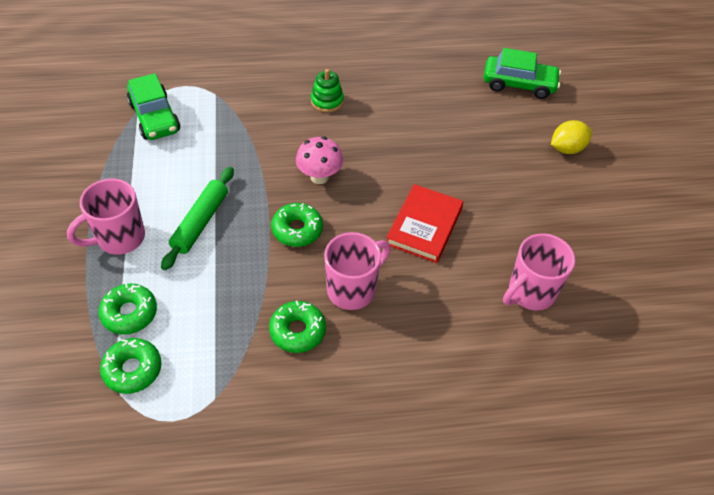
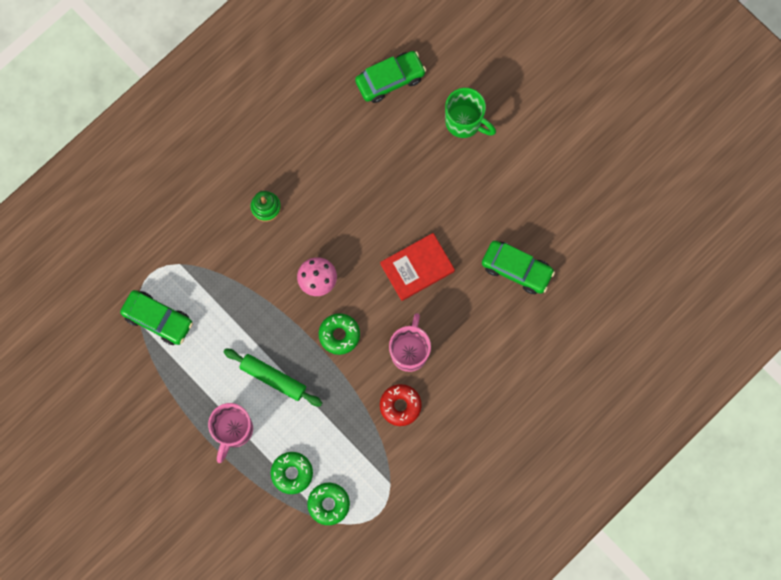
camera: 35 degrees left, 25 degrees up
(200, 222) = (273, 378): green rolling pin -> green rolling pin turned 45 degrees counterclockwise
(297, 331) = (400, 405): green donut -> red donut
(424, 226) = (417, 268): red book -> red book turned 75 degrees clockwise
(530, 292) = (516, 269): pink mug -> green car
(567, 148) = (464, 122): yellow lemon -> green mug

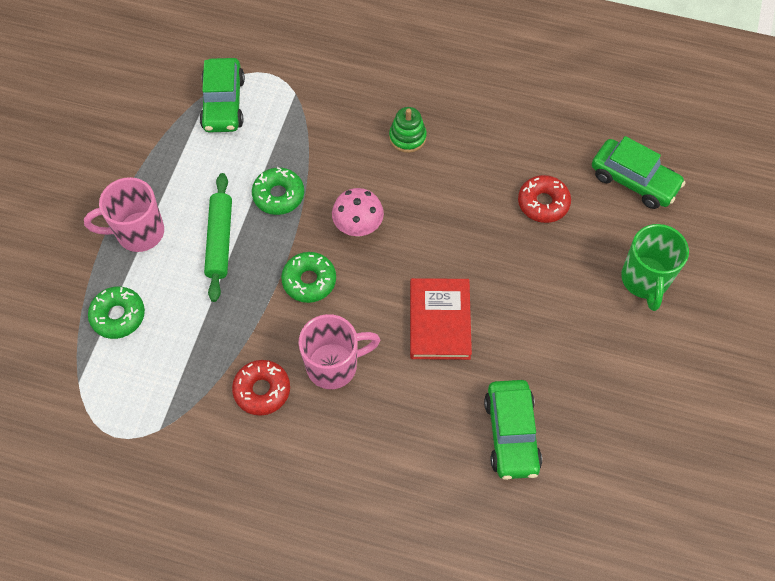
camera: 60 degrees right, 15 degrees down
(328, 504) = (100, 374): green donut -> green donut (278, 195)
(371, 149) = (543, 203): none -> red donut
(417, 268) = (439, 321): red book -> red book turned 60 degrees clockwise

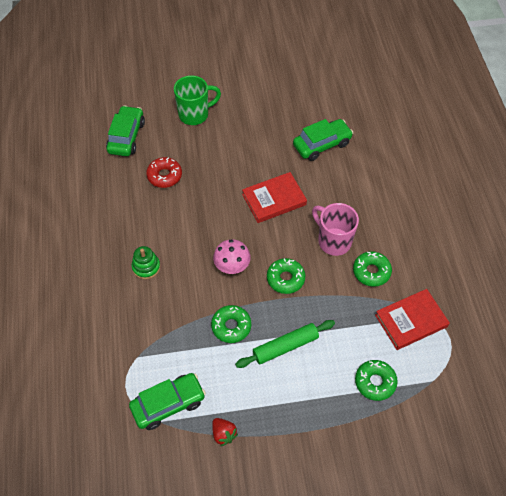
camera: 115 degrees left, 5 degrees down
(138, 232) = (307, 405): pink mug -> none
(160, 141) = (223, 434): none -> red strawberry
(166, 401) = (411, 321): none -> red book
(262, 390) = (371, 271): red donut -> green donut

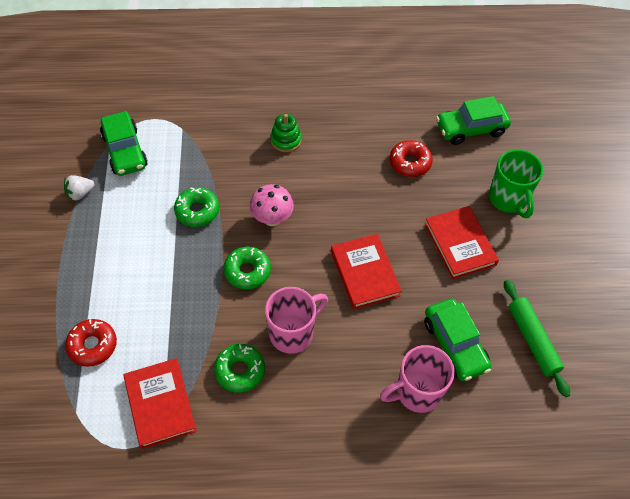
camera: 95 degrees right, 0 degrees up
(126, 137) = (471, 129): green car -> green car turned 150 degrees clockwise
(223, 434) = (80, 193): red strawberry -> white strawberry
(239, 143) = (460, 244): none -> red book
(285, 346) = (160, 260): green rolling pin -> green rolling pin (532, 340)
(362, 164) = (417, 392): none -> pink mug
(375, 382) = (92, 345): green donut -> red donut

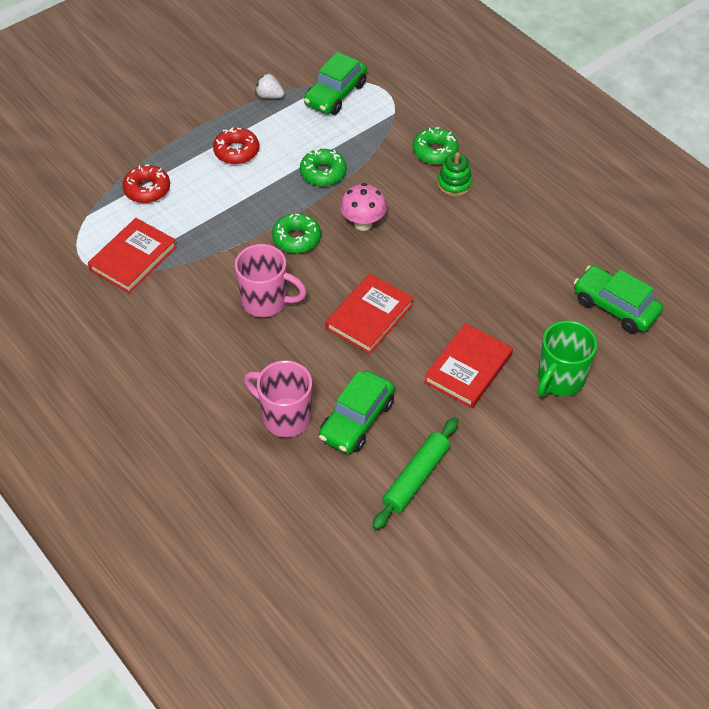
camera: 55 degrees right, 5 degrees down
(240, 370) = (202, 288): green donut -> green donut (435, 151)
(410, 162) = (523, 283): red donut -> red donut (236, 151)

